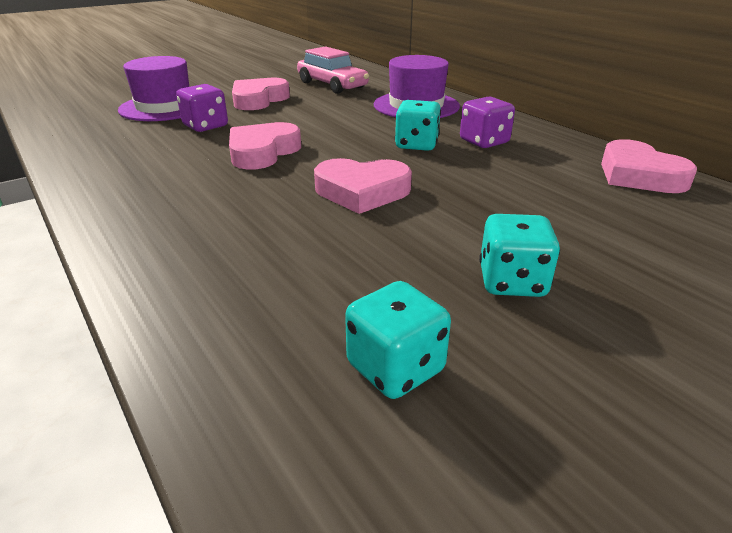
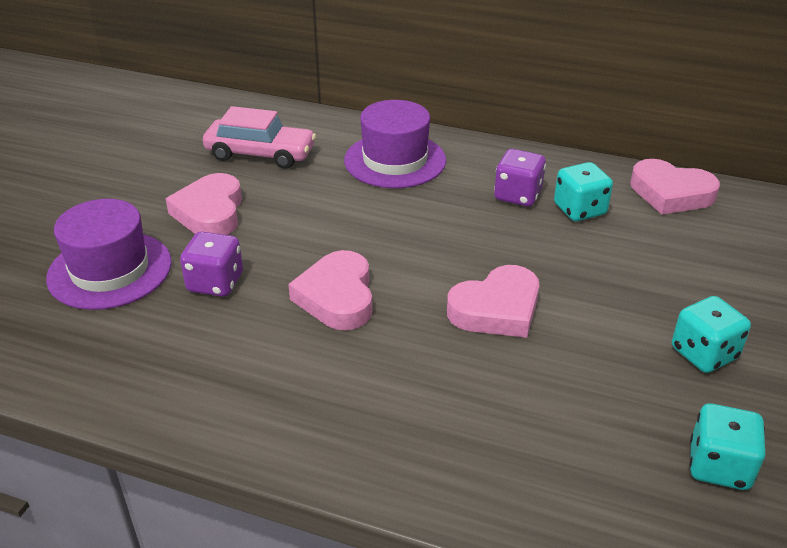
camera: 35 degrees left, 5 degrees up
(416, 145) = (467, 224): turquoise dice -> turquoise dice (579, 210)

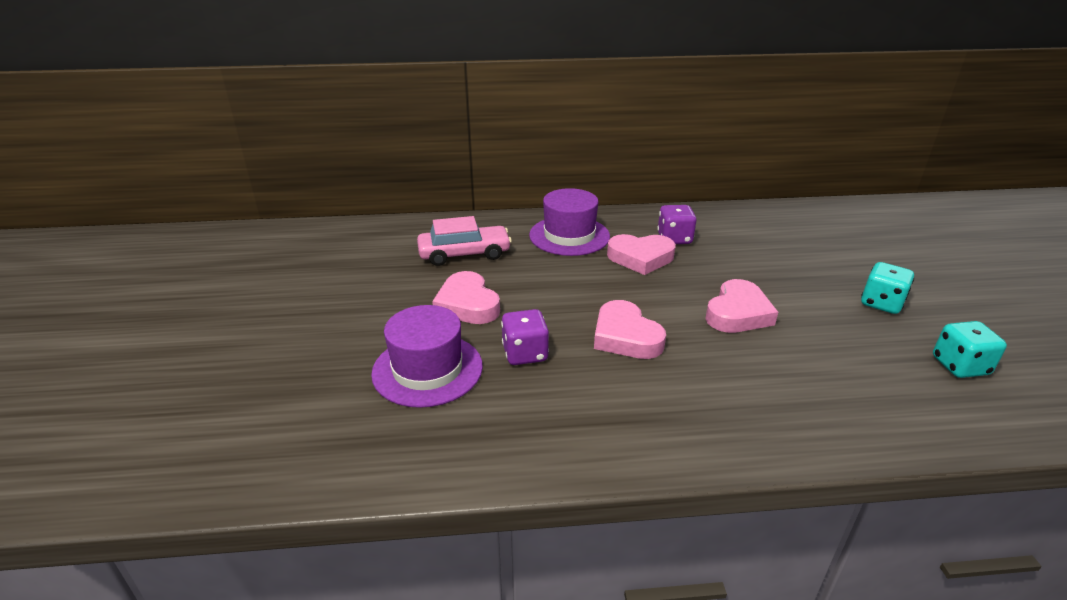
camera: 25 degrees left, 5 degrees down
(579, 210) = (721, 238): turquoise dice -> none
(671, 193) = (763, 215): pink heart -> pink heart (640, 258)

